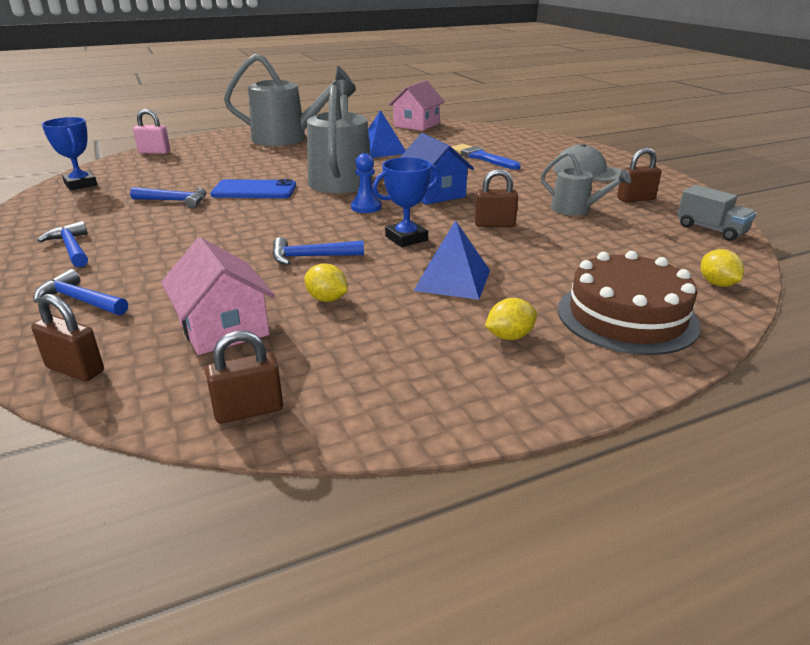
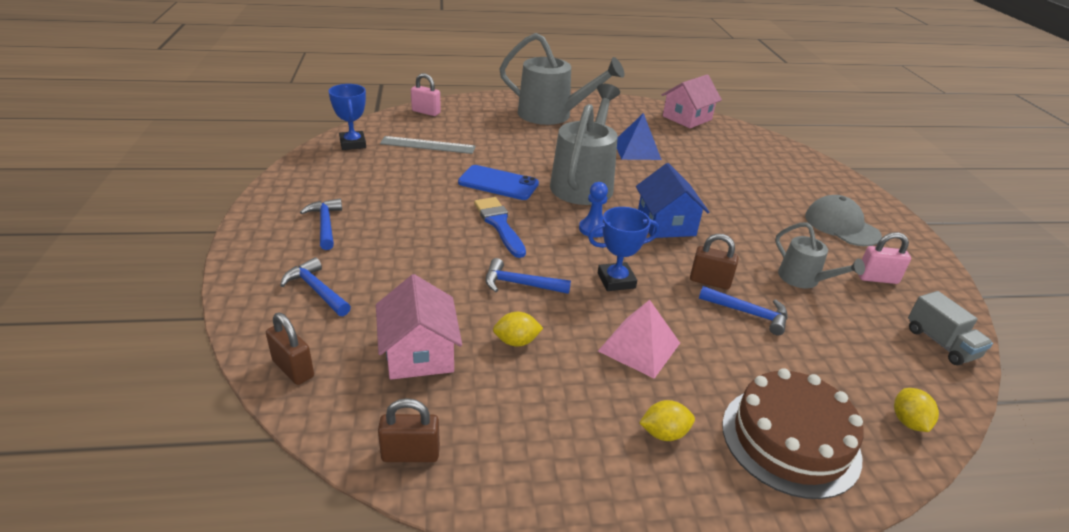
camera: 15 degrees right, 5 degrees up
(166, 174) = (428, 145): none -> grey ruler
(175, 201) = (425, 183): blue hammer -> blue hammer (748, 313)
(327, 299) = (516, 341): yellow lemon -> yellow lemon turned 60 degrees counterclockwise
(453, 280) = (639, 347): blue pyramid -> pink pyramid
(481, 157) = (735, 181): blue brush -> blue brush (499, 224)
(636, 199) = (877, 278): brown padlock -> pink padlock

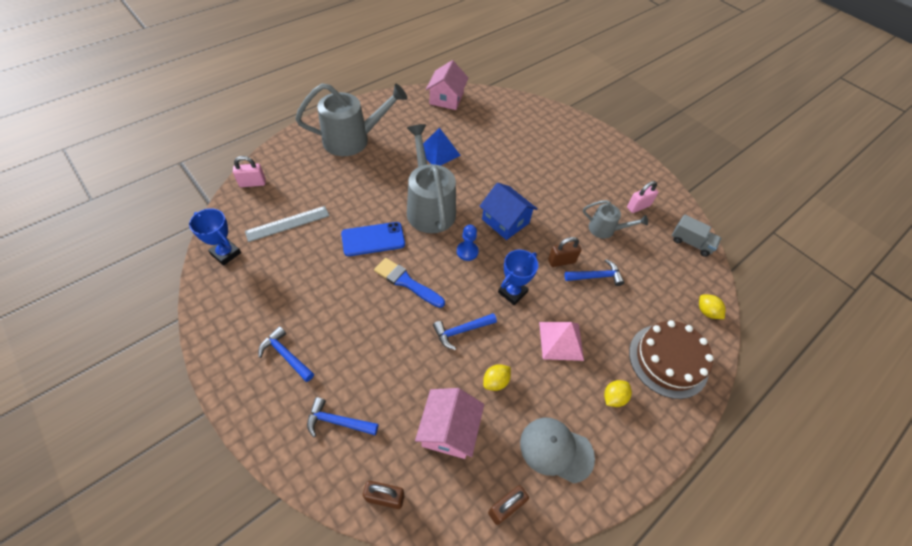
camera: 35 degrees left, 20 degrees up
(419, 353) = (449, 430): pink house -> pink house turned 60 degrees clockwise
(841, 225) = (597, 168): grey cap -> grey cap (556, 450)

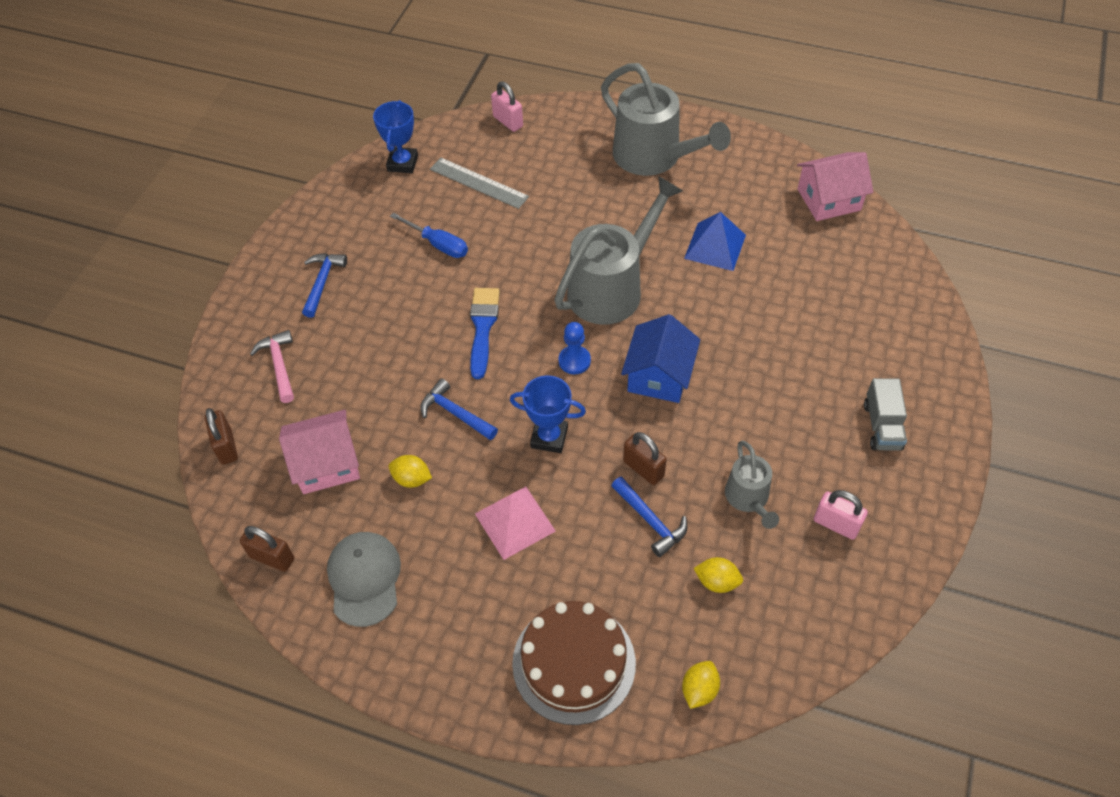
camera: 65 degrees right, 0 degrees up
(318, 270) = (438, 244): none -> blue screwdriver
(338, 421) = (279, 365): blue hammer -> pink hammer
(373, 239) = (518, 264): blue phone -> none
(613, 397) = (472, 615): yellow lemon -> yellow lemon (717, 582)
(691, 243) = (823, 625): grey truck -> grey truck (882, 426)

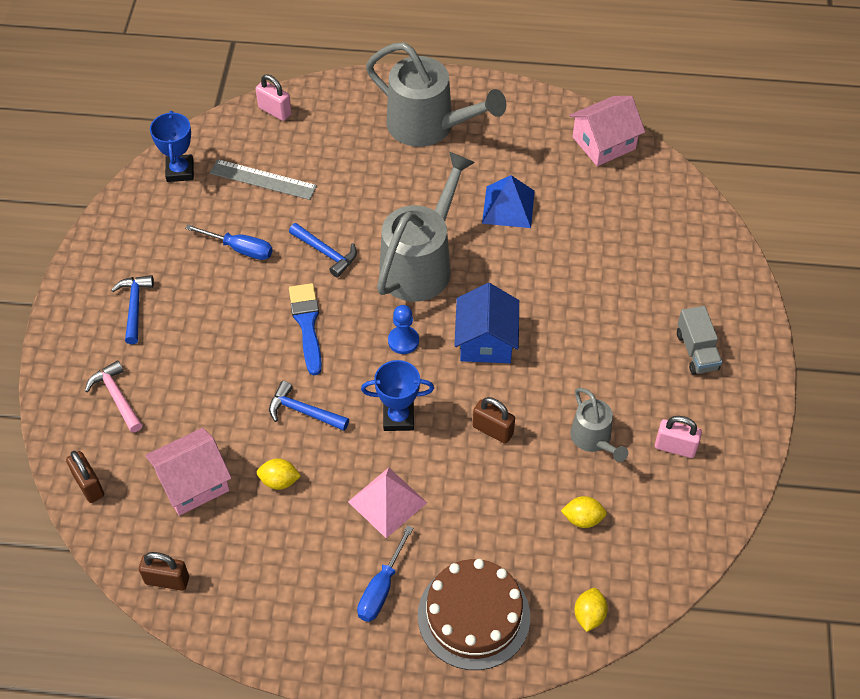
camera: 15 degrees left, 0 degrees up
(364, 579) = (261, 581): grey cap -> none
(484, 612) = (381, 588): none -> blue screwdriver
(650, 521) = (510, 476): blue hammer -> blue hammer (326, 253)

